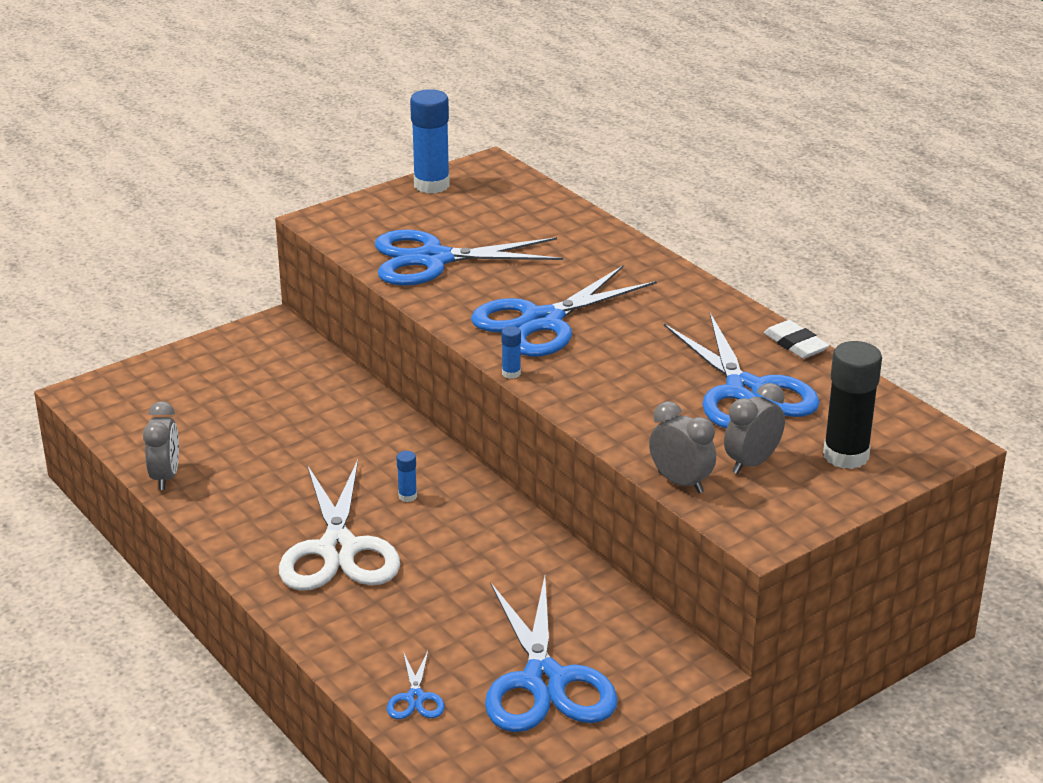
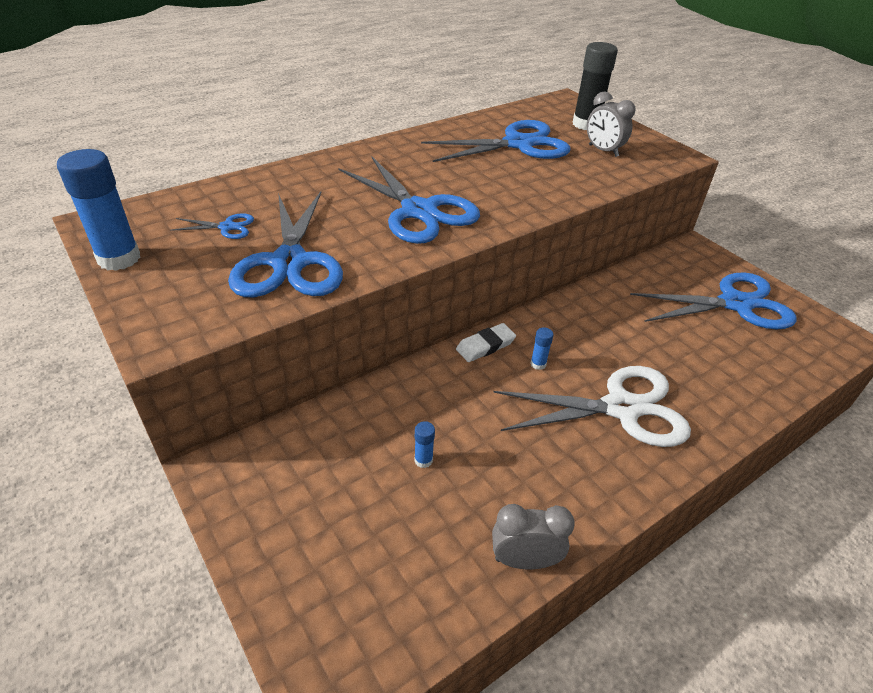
camera: 90 degrees left, 10 degrees up
(415, 698) = (783, 364): blue scissors -> blue scissors (227, 227)
(511, 373) = (502, 230): blue glue stick -> blue glue stick (423, 460)
(680, 482) = (633, 175): grey clock -> none
(795, 344) = (458, 124): white eraser -> white eraser (485, 346)

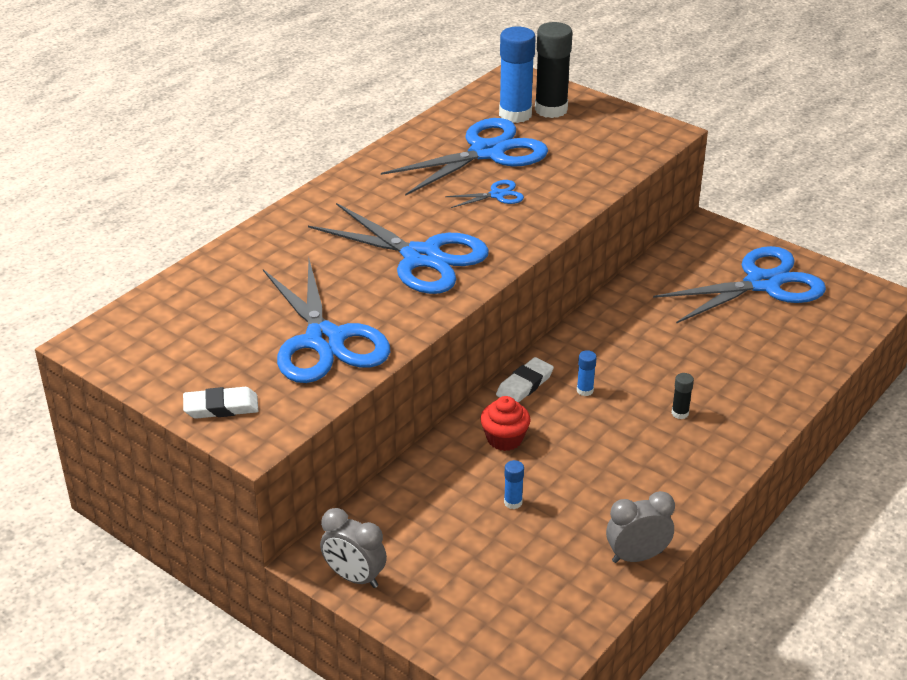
camera: 15 degrees left, 5 degrees down
(119, 258) = (149, 375): blue glue stick -> blue glue stick (515, 114)
(154, 302) = (221, 407): none -> white eraser
(227, 227) = (234, 318): blue scissors -> blue scissors (497, 195)
(445, 392) = (504, 439): none -> red cupcake
(603, 151) = (582, 142): grey clock -> grey clock (354, 577)
(621, 408) = (680, 413): white scissors -> black glue stick

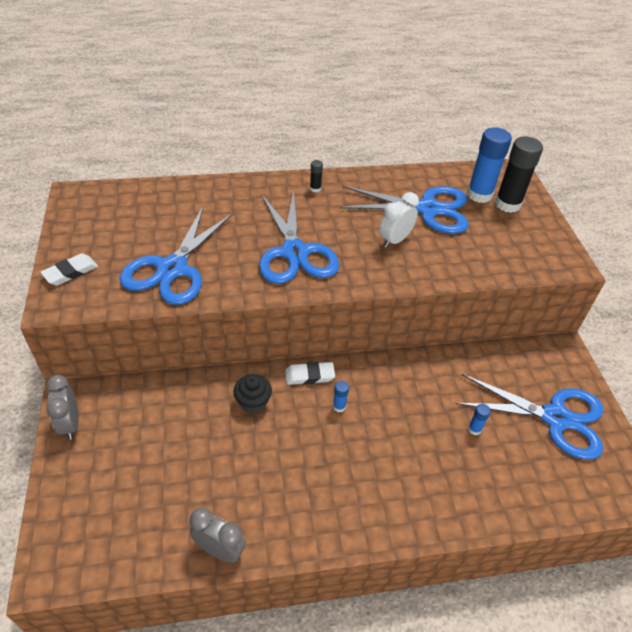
camera: 40 degrees right, 10 degrees up
(221, 407) = (70, 272): white eraser -> white eraser turned 75 degrees counterclockwise
(497, 195) = (395, 240): blue scissors -> white clock
(504, 439) = (253, 402): red cupcake -> black cupcake
(513, 502) = (203, 447): blue glue stick -> blue glue stick (474, 429)
(680, 413) = (377, 470): black glue stick -> black glue stick (315, 189)

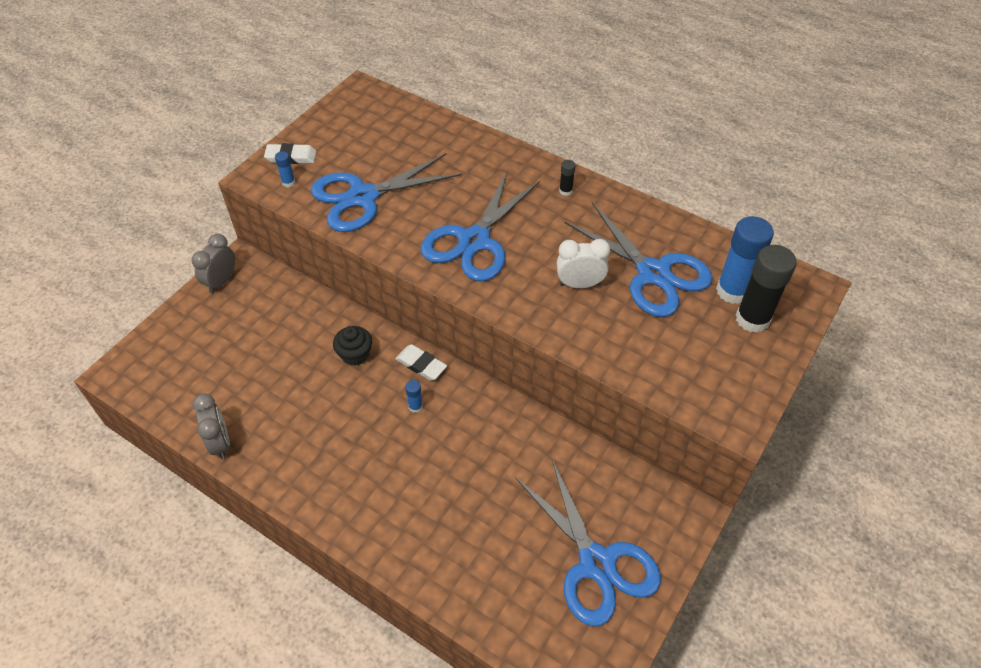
camera: 45 degrees right, 5 degrees up
(474, 429) = (507, 512): blue glue stick -> blue glue stick (288, 182)

